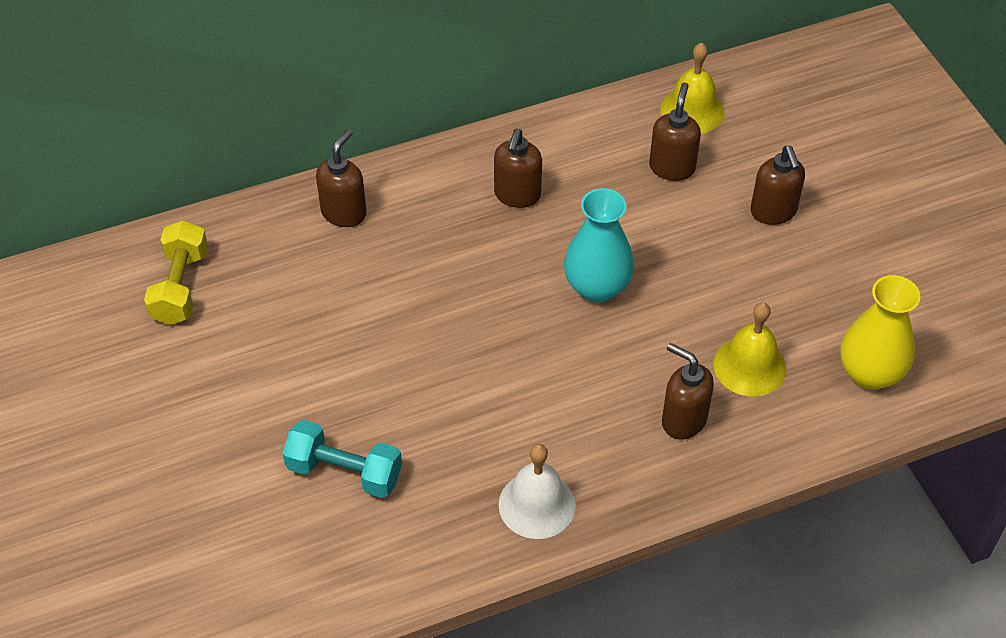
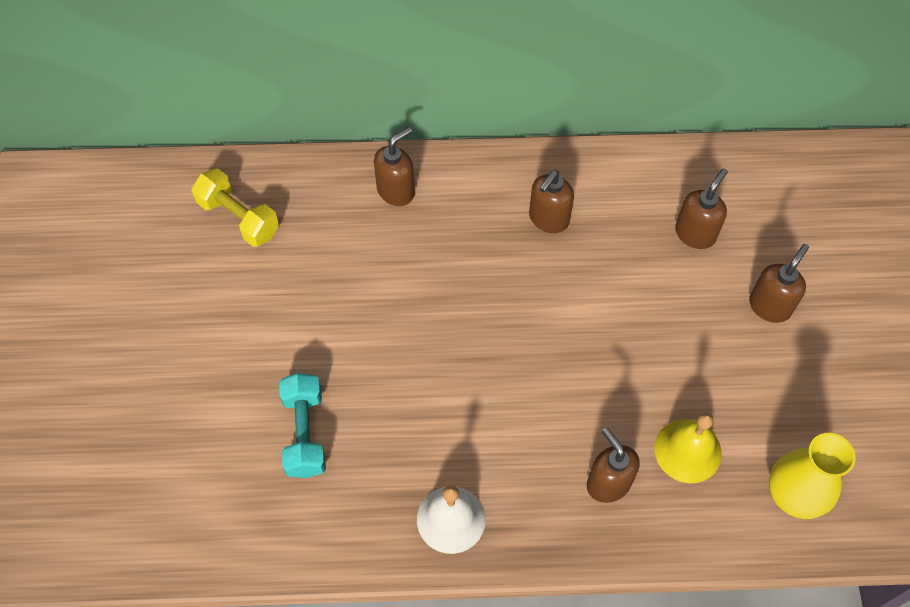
camera: 20 degrees right, 10 degrees up
(180, 286) = (238, 218): yellow dumbbell -> yellow dumbbell turned 75 degrees counterclockwise
(344, 472) = (305, 433): turquoise dumbbell -> turquoise dumbbell turned 45 degrees clockwise
(597, 287) = (583, 330): turquoise vase -> none
(692, 110) = (735, 182): yellow bell -> none
(773, 212) = (770, 306): brown soap dispenser -> brown soap dispenser turned 150 degrees counterclockwise

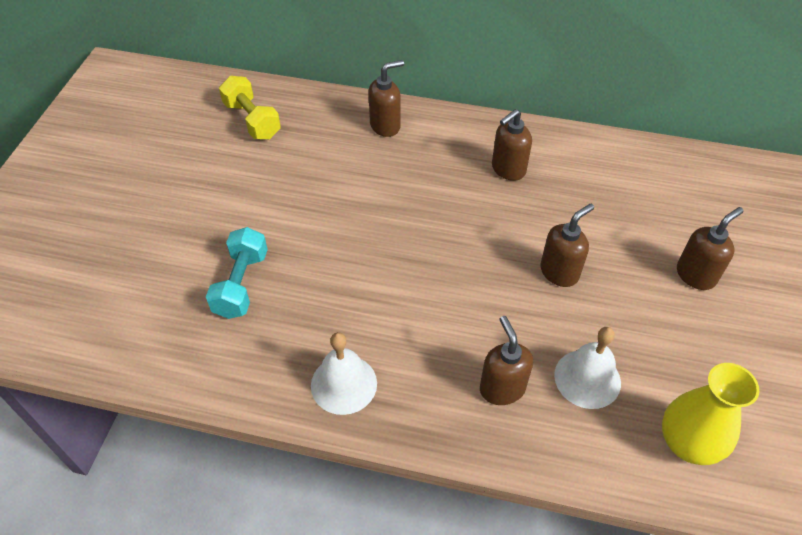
camera: 15 degrees right, 10 degrees down
(687, 451) = (587, 378): yellow bell -> white bell
(695, 233) = (637, 205): brown soap dispenser -> brown soap dispenser (559, 272)

